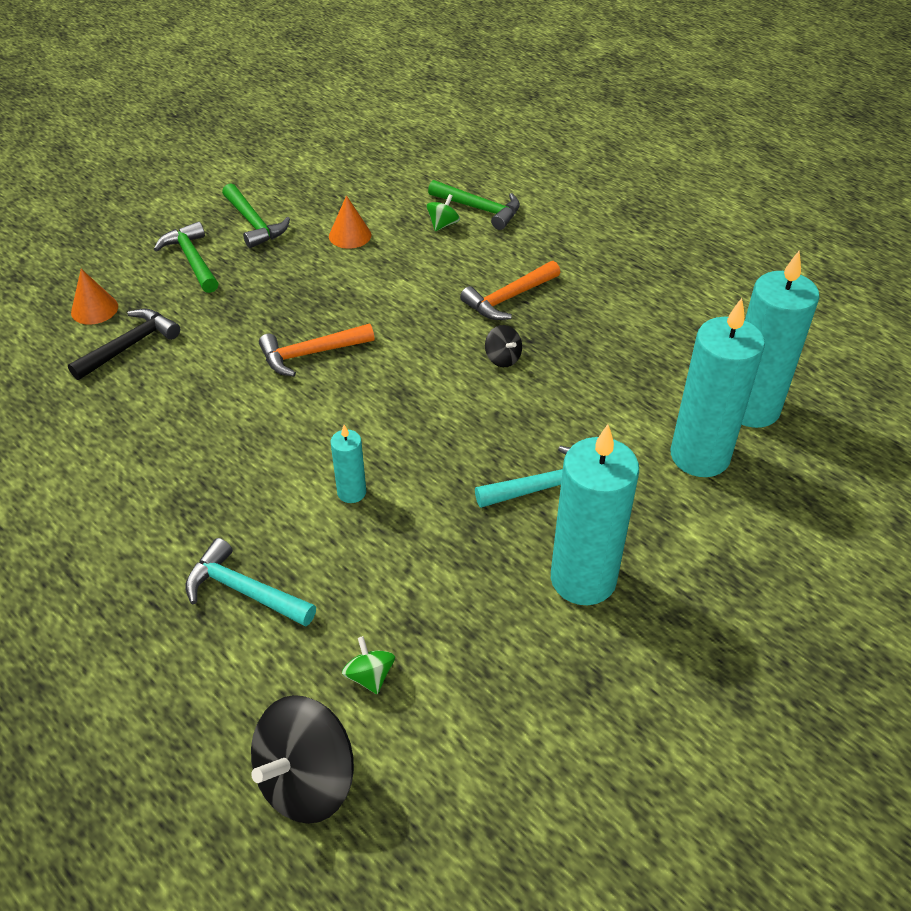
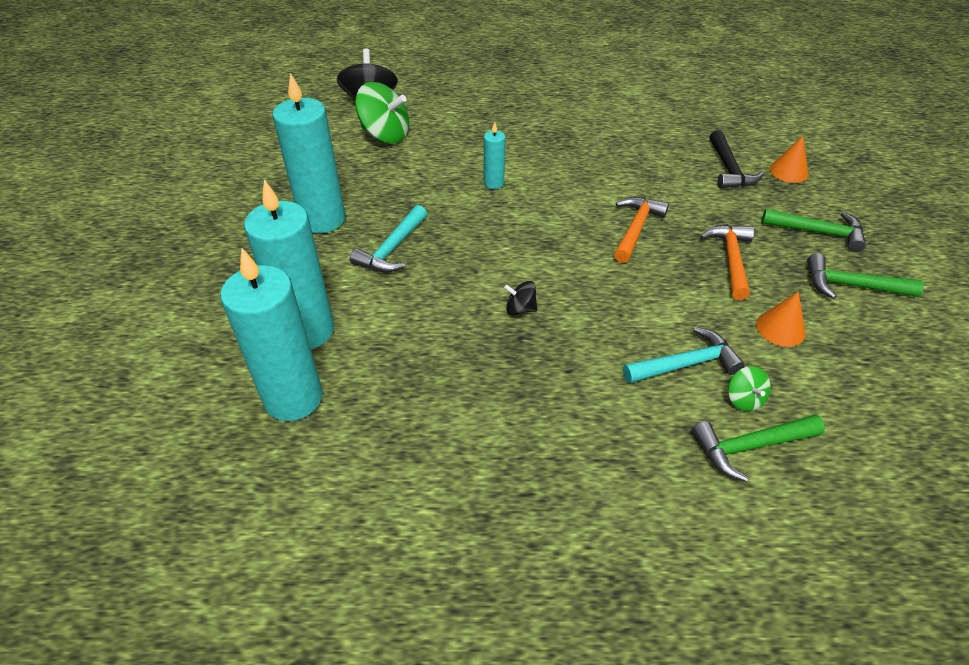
camera: 135 degrees right, 0 degrees up
(245, 591) = (480, 127): turquoise hammer -> turquoise hammer (685, 364)
(370, 676) = (385, 135): green spinning top -> green spinning top, size x2.07
(509, 298) = (584, 363): orange hammer -> orange hammer (731, 260)

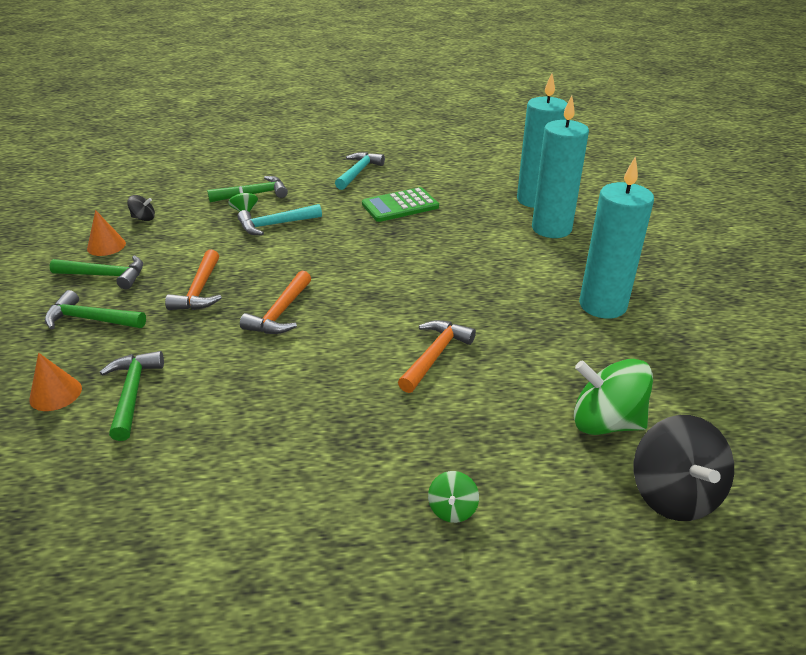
camera: 175 degrees right, 10 degrees down
(392, 249) = (518, 283): turquoise hammer -> turquoise hammer (358, 172)
(493, 183) = (435, 356): turquoise candle -> orange hammer
(499, 103) = (452, 509): none -> green spinning top
(506, 397) = (400, 206): none -> green calculator
(520, 309) = (394, 248): black spinning top -> black spinning top (143, 218)
(728, 169) = (132, 393): black hammer -> green hammer
(780, 328) = (192, 246): orange cone -> orange cone (106, 246)

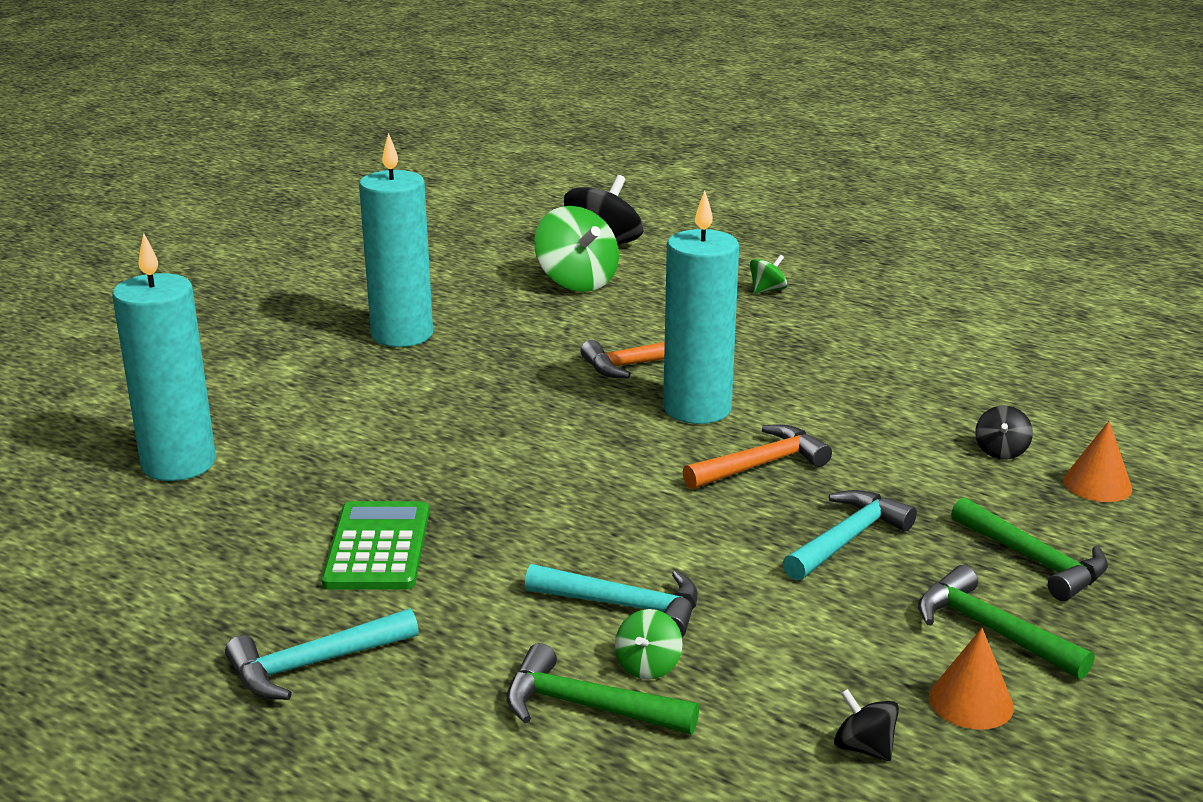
camera: 140 degrees left, 10 degrees down
(132, 393) = (1001, 451): green hammer -> black spinning top
(199, 290) = (847, 539): orange hammer -> turquoise hammer
(400, 206) = (377, 547): green calculator -> green calculator turned 105 degrees counterclockwise
(551, 229) = (261, 418): turquoise candle -> turquoise candle (697, 409)

